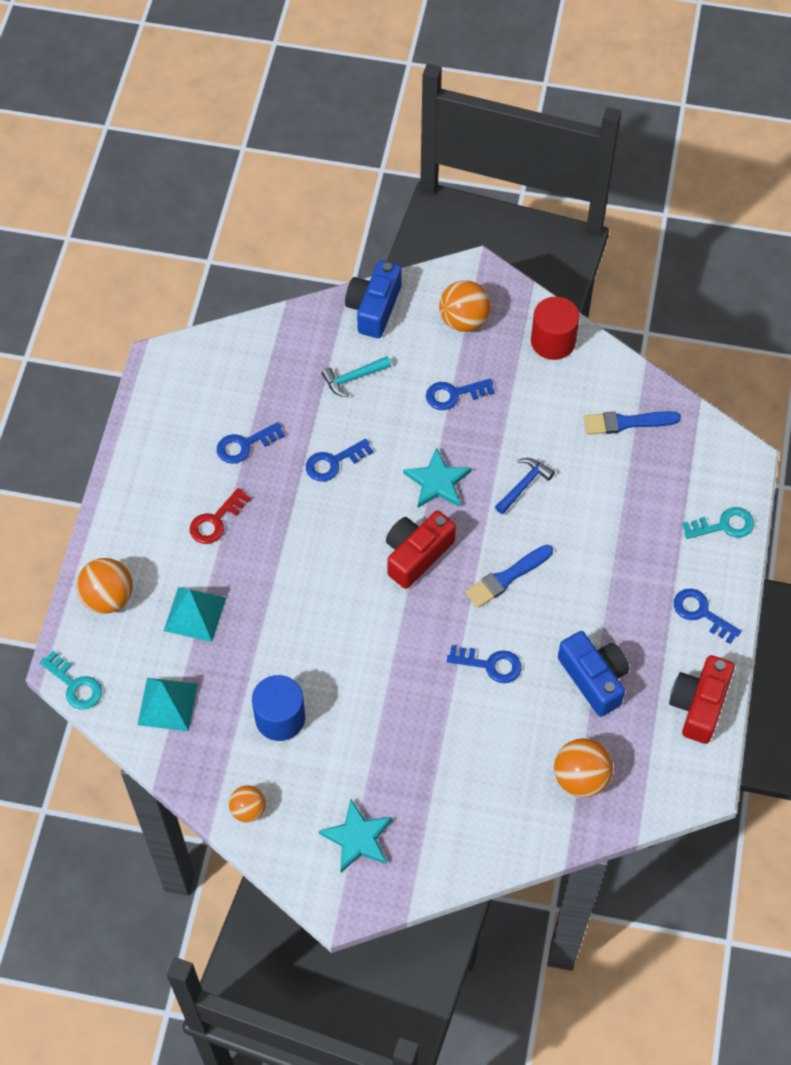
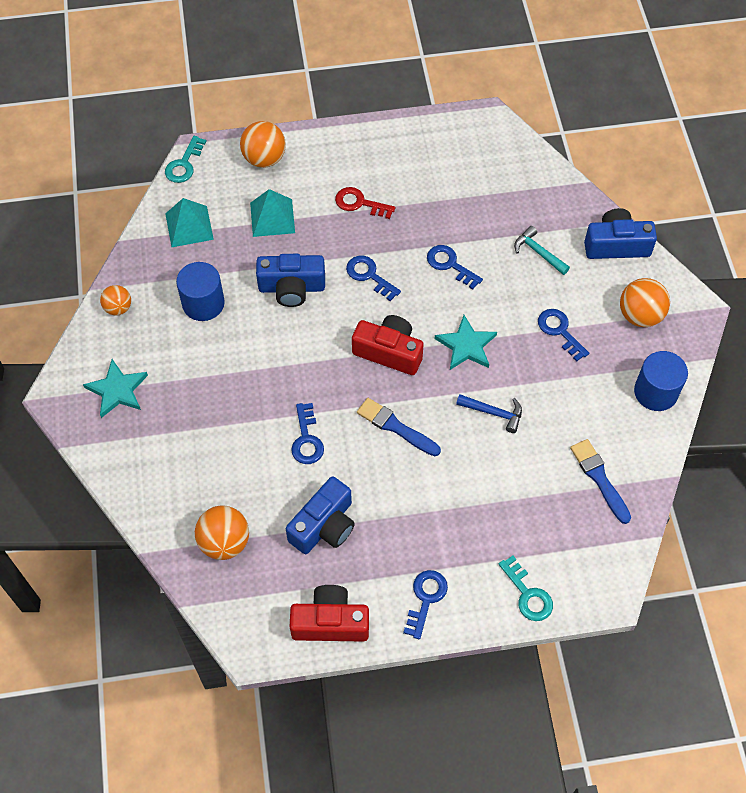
camera: 70 degrees right, 0 degrees up
(244, 445) = (437, 199): blue key -> blue key (369, 275)
(297, 622) = (292, 288): none -> blue camera
(553, 341) = (655, 392): red cylinder -> blue cylinder

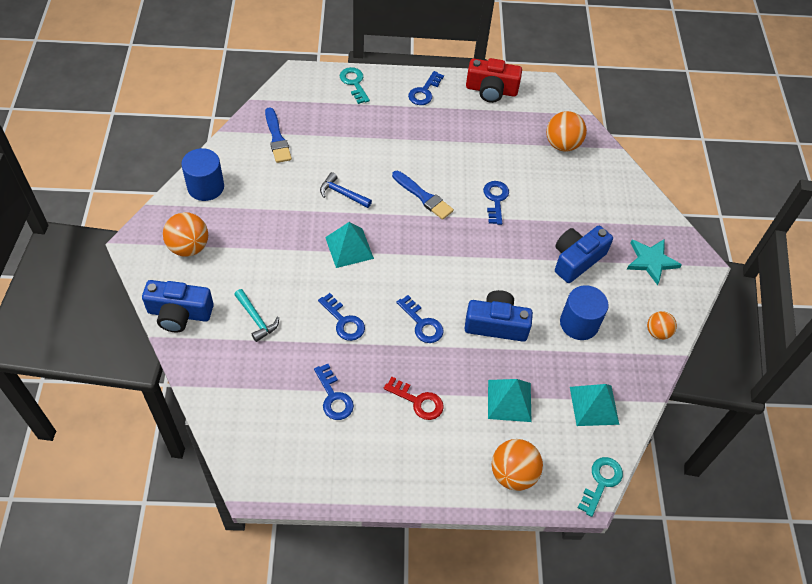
camera: 175 degrees left, 5 degrees down
(324, 526) = (489, 143): blue camera -> blue camera (576, 260)
(389, 352) = (417, 253): red camera -> none
(466, 345) = (349, 248): turquoise star -> turquoise pyramid
(559, 331) = (264, 246): blue key -> blue key (334, 397)

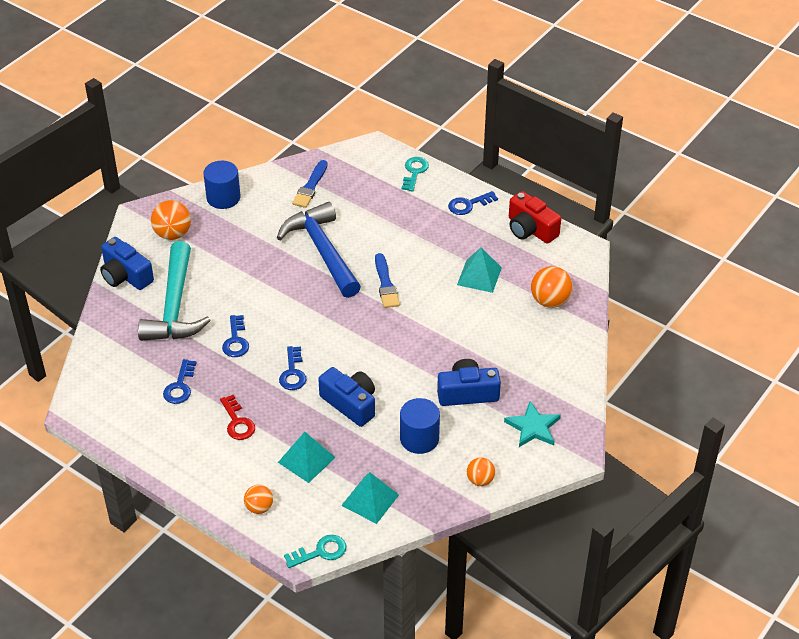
camera: 40 degrees right, 10 degrees down
(256, 319) = (175, 306): turquoise hammer -> turquoise hammer, size x2.32
(342, 193) = (322, 251): blue hammer -> blue hammer, size x2.32
(349, 248) = (290, 292): turquoise pyramid -> turquoise pyramid (479, 276)
(495, 199) = (444, 315): blue key -> none
(513, 474) = (259, 507): orange ball -> orange ball, size x0.63

